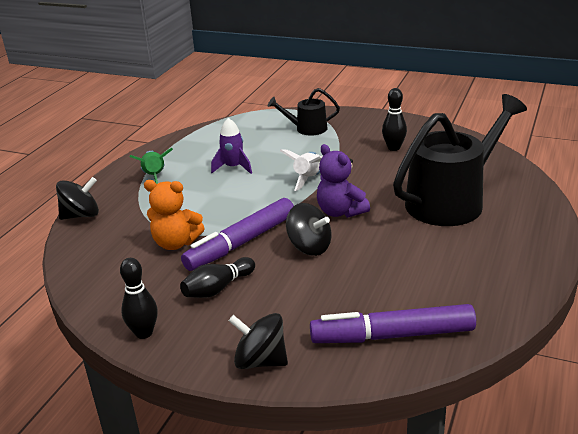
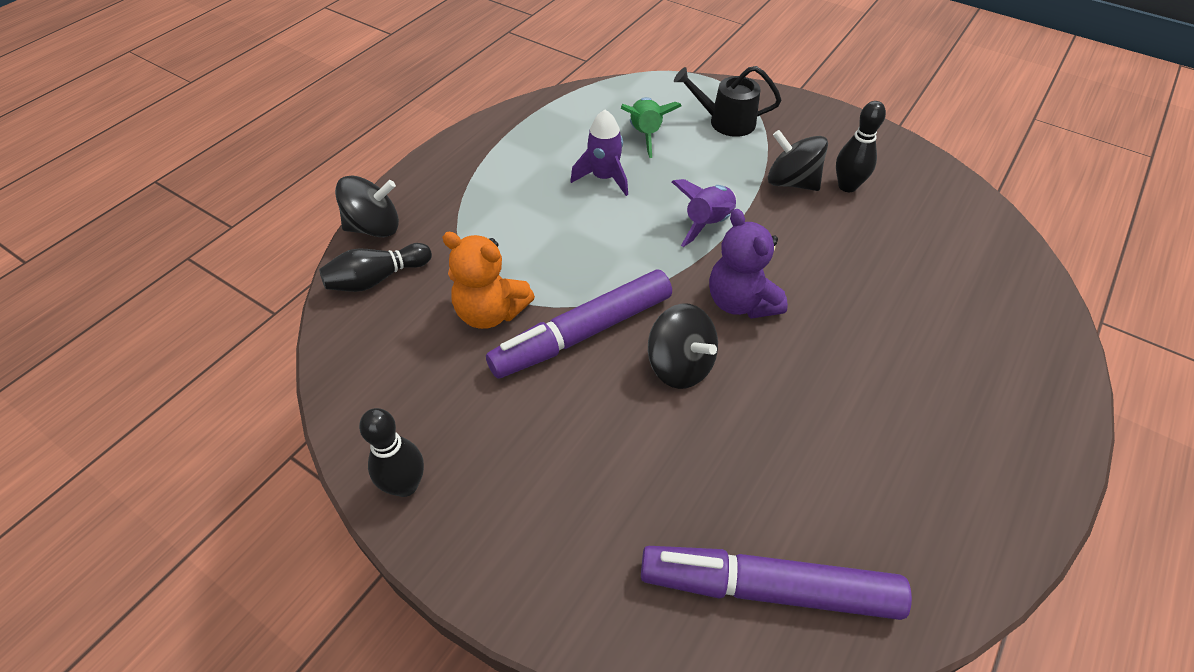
camera: 10 degrees right, 20 degrees up
(154, 177) = (490, 173): green rocket -> green rocket (645, 135)
(218, 288) = (529, 420): black bowling pin -> black bowling pin (377, 279)
(260, 361) = (558, 589): black spinning top -> black spinning top (791, 182)
(308, 179) = (707, 223): white rocket -> purple rocket
(451, 201) = (915, 317): black watering can -> none

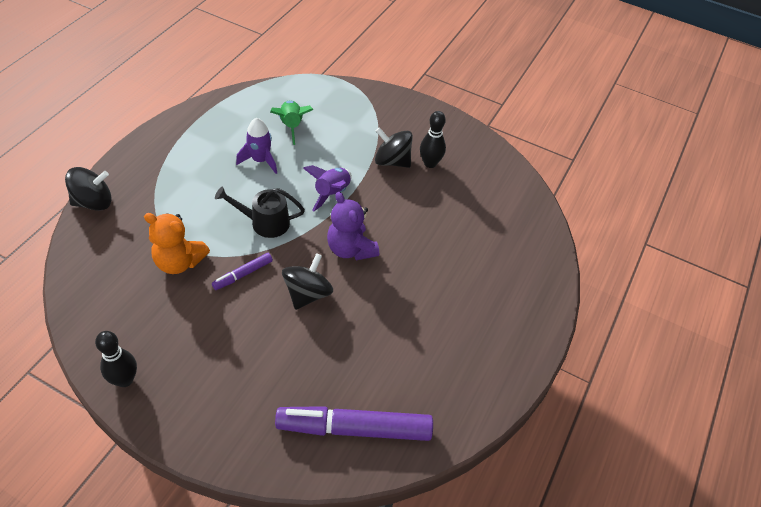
camera: 10 degrees left, 0 degrees up
(377, 279) = (97, 240): black bowling pin -> none
(582, 333) = (243, 274): purple marker -> purple marker, size x0.49
(680, 365) = (307, 294): black spinning top -> black spinning top turned 105 degrees counterclockwise
(726, 122) = (350, 115): black watering can -> black watering can (265, 222)

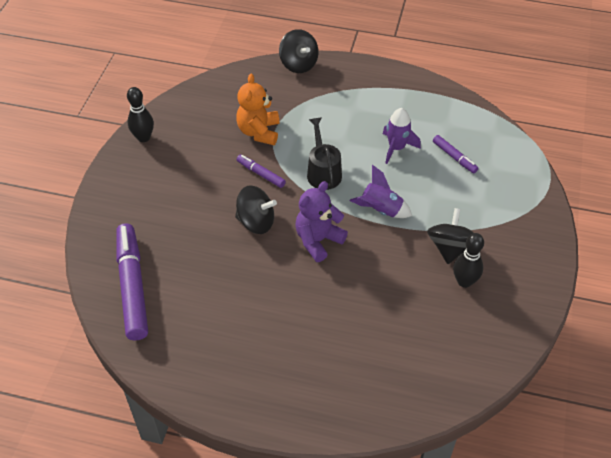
camera: 80 degrees right, 0 degrees up
(291, 126) = (454, 157): green rocket -> purple marker

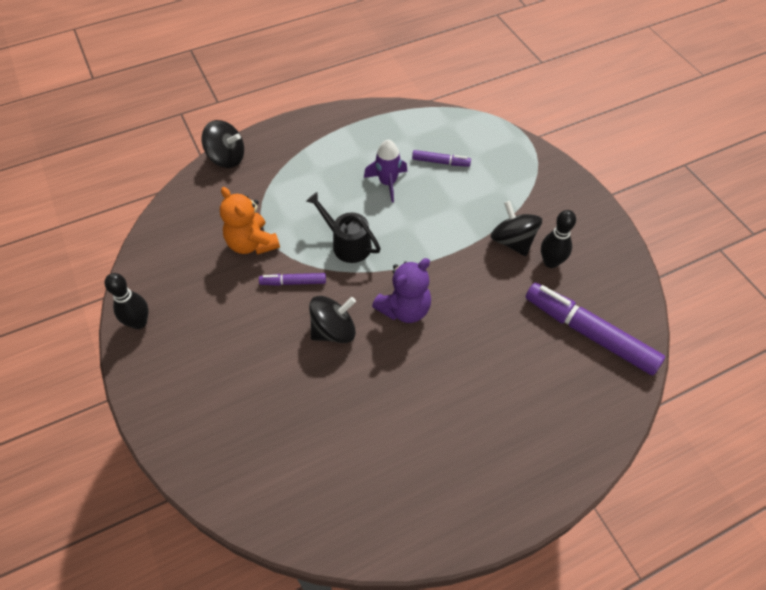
camera: 40 degrees left, 5 degrees up
(133, 286) = (278, 481): purple marker -> purple marker (589, 333)
(318, 240) = (404, 309): purple teddy bear -> purple teddy bear turned 135 degrees counterclockwise
(381, 210) = (429, 245): purple rocket -> none

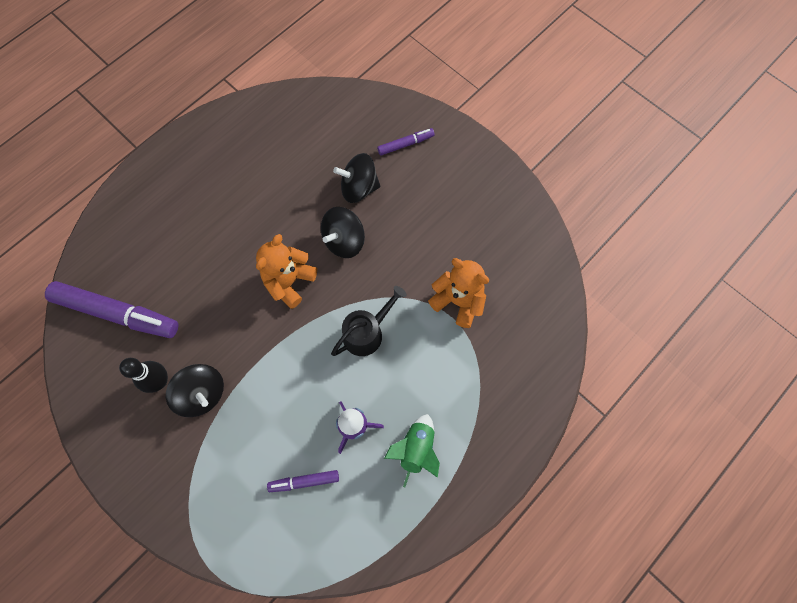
camera: 160 degrees right, 15 degrees up
(139, 322) = (510, 194): black bowling pin -> none
(227, 158) = (544, 399): black spinning top -> black spinning top (359, 188)
(293, 282) = (399, 274): purple marker -> purple marker (405, 144)
(345, 157) = (416, 449): none -> green rocket
(347, 244) = (367, 332): black watering can -> black watering can turned 60 degrees counterclockwise
(404, 309) = (289, 281): purple teddy bear -> orange teddy bear

